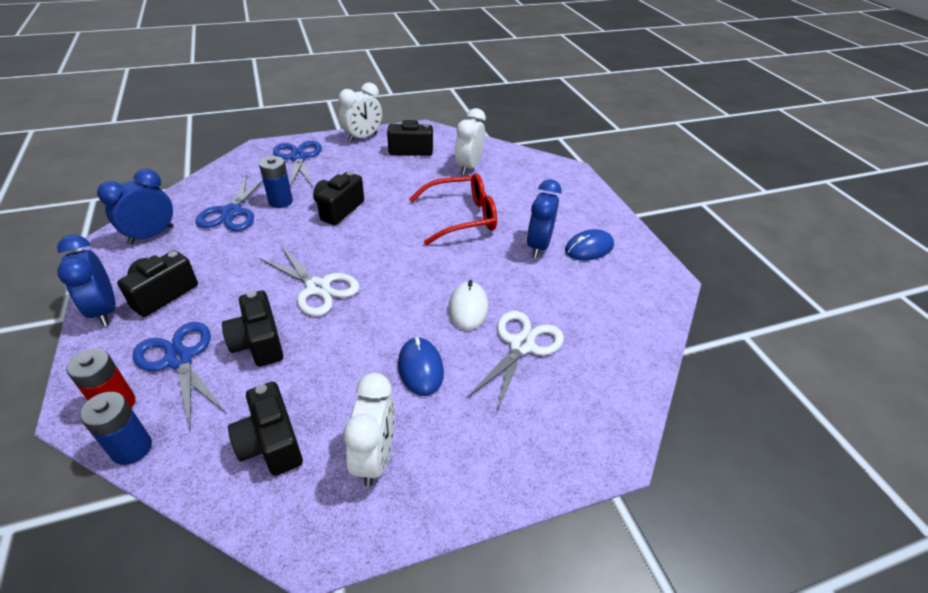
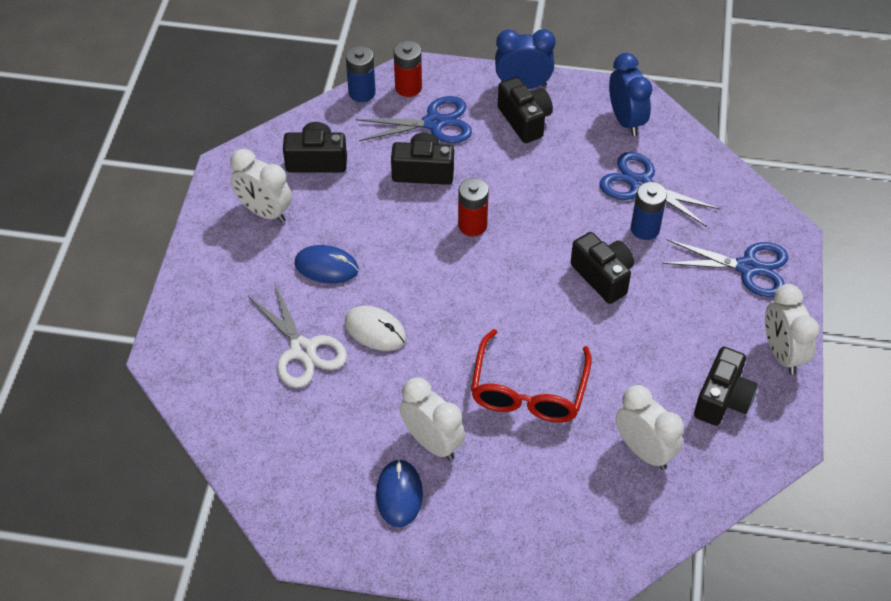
camera: 120 degrees right, 10 degrees up
(318, 288) = (472, 225): white scissors -> red battery
(538, 246) = (432, 442): blue clock -> white clock

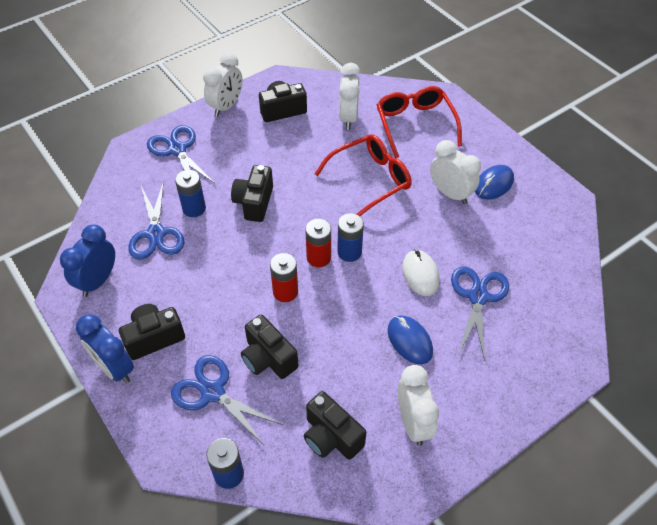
camera: 135 degrees left, 0 degrees up
(303, 350) = (478, 297): white scissors -> blue scissors
(408, 87) = (190, 445): red battery -> red battery (318, 257)
(432, 442) = (450, 194): white clock -> white clock turned 135 degrees clockwise
(460, 300) = (349, 252): none -> blue battery
(525, 120) = (154, 338): black camera -> black camera turned 45 degrees clockwise
(564, 506) = (415, 125): none -> red glasses

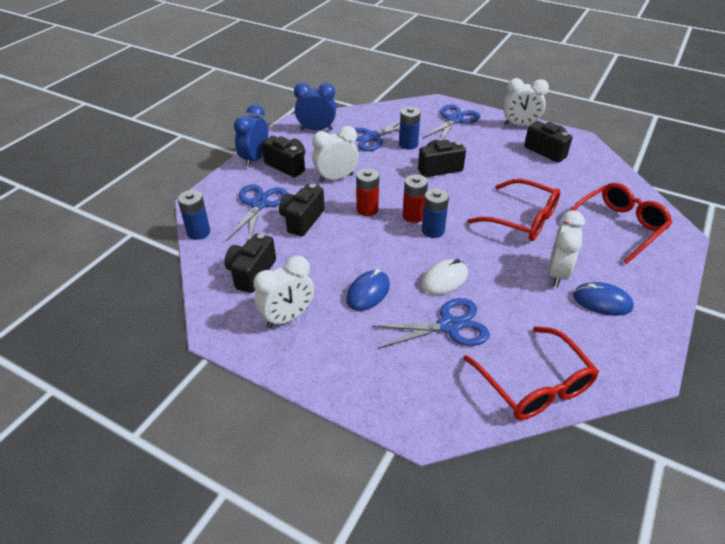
camera: 65 degrees right, 10 degrees down
(348, 118) = (579, 186): white clock -> white clock (336, 178)
(560, 271) = (534, 384): none -> red glasses

